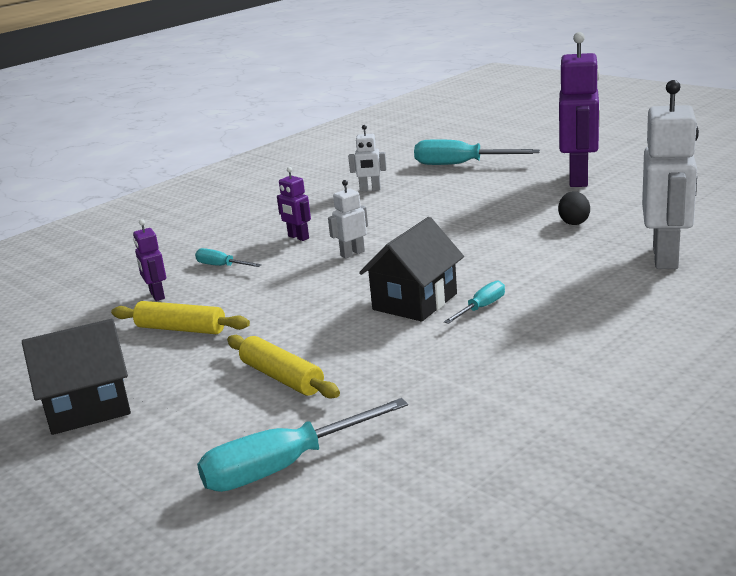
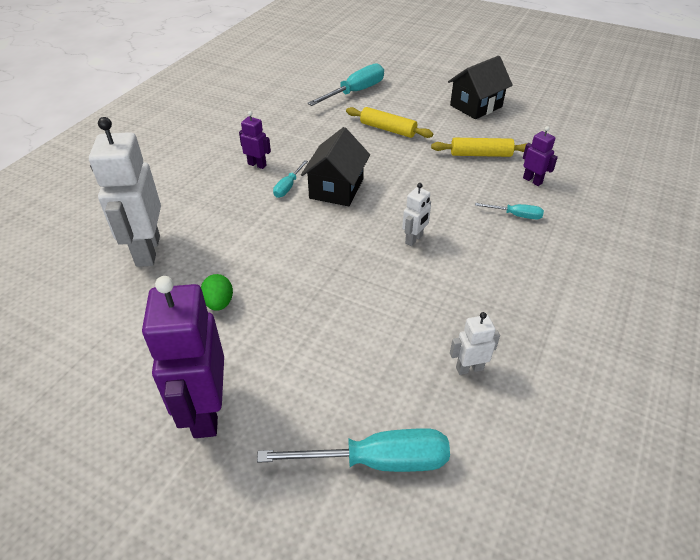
camera: 160 degrees right, 20 degrees up
(298, 237) = (482, 260): purple robot -> purple robot (257, 165)
(574, 222) = (219, 303): black egg -> green egg

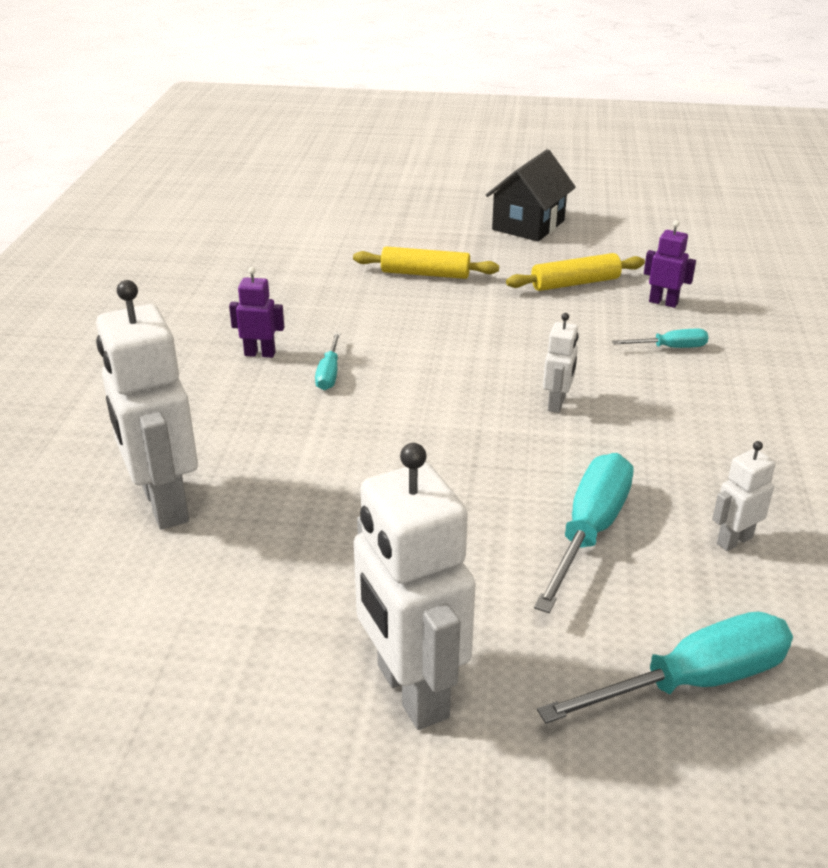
camera: 20 degrees left, 10 degrees down
(205, 411) = (411, 692): purple robot -> white robot
(219, 303) = (331, 547): green egg -> none
(336, 189) = (403, 362): black house -> none
(355, 92) = (344, 233): turquoise screwdriver -> turquoise screwdriver (589, 531)

